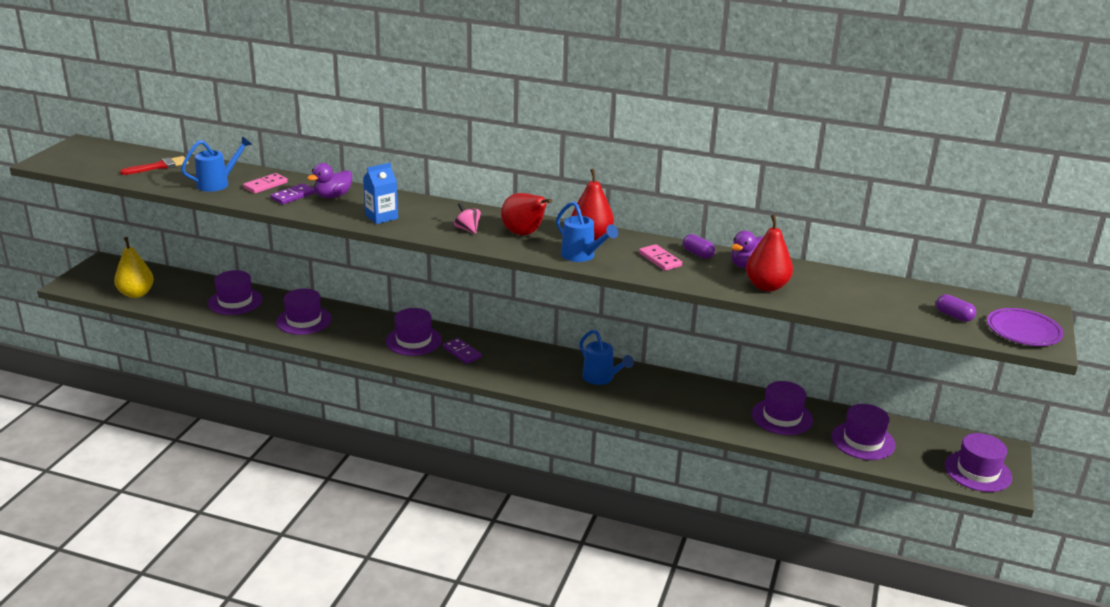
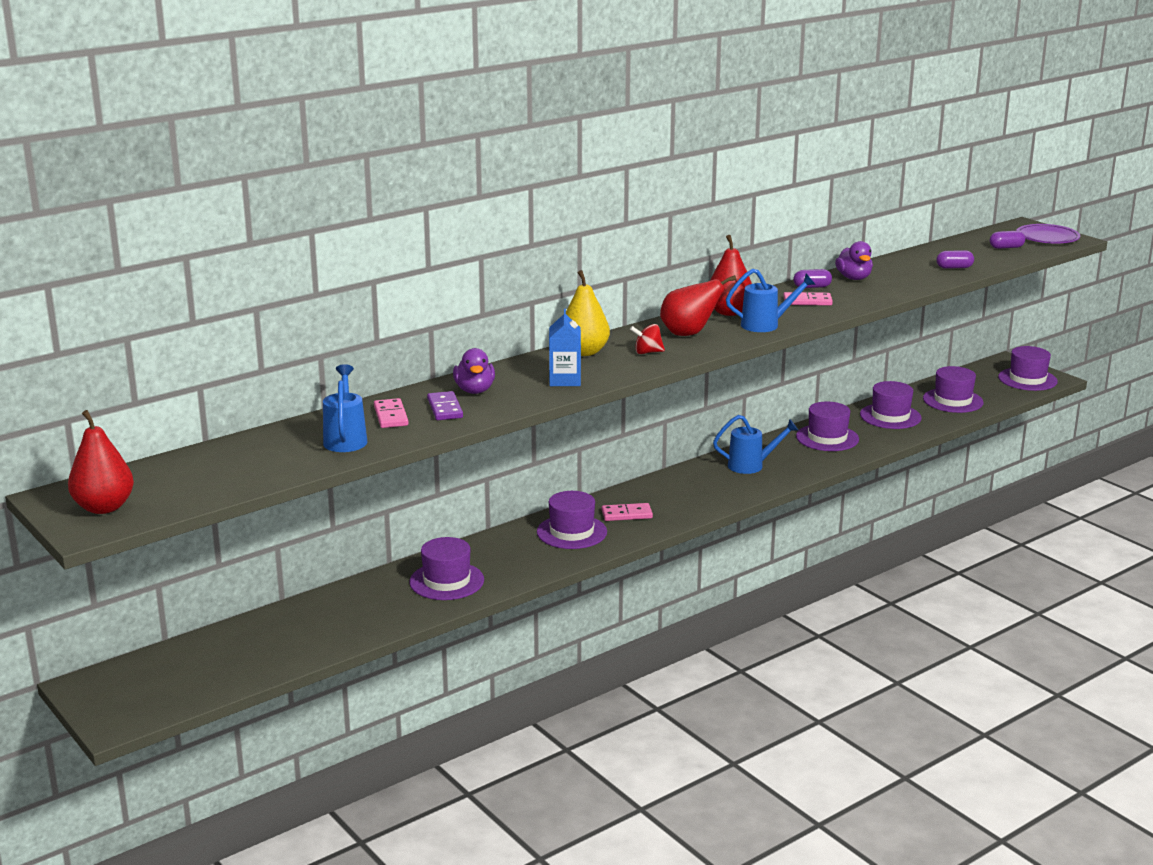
camera: 55 degrees left, 5 degrees down
(136, 294) = (221, 676): yellow pear -> yellow pear (584, 352)
(159, 166) = (231, 462): red brush -> none
(235, 301) = (340, 613): purple hat -> purple hat (827, 438)
(462, 352) = (627, 514): purple domino -> pink domino
(467, 229) = (647, 352): pink spinning top -> red spinning top
(766, 286) = (899, 282): red pear -> red pear (104, 507)
(849, 302) = (954, 267): none -> purple capsule

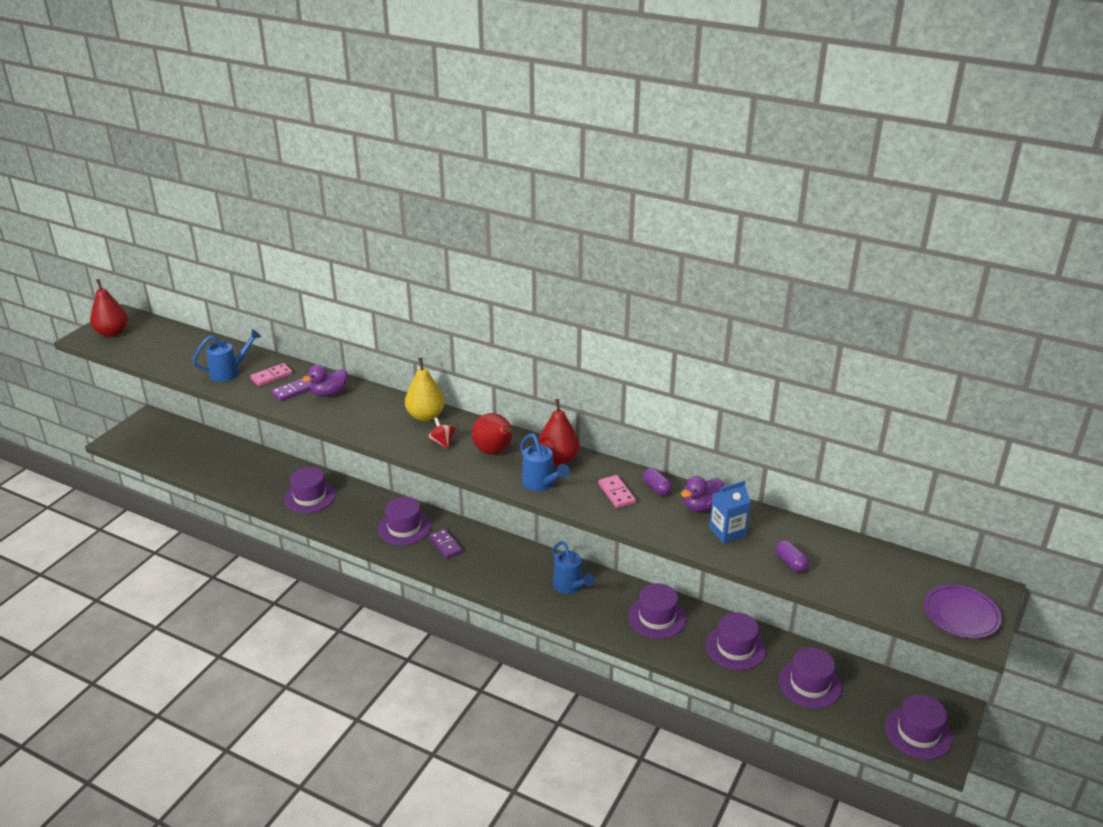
camera: 65 degrees right, 10 degrees up
(565, 380) = (366, 422): blue carton -> blue carton (727, 532)
(627, 514) = (445, 545): pink domino -> purple domino
(1006, 247) = (893, 588): purple capsule -> none

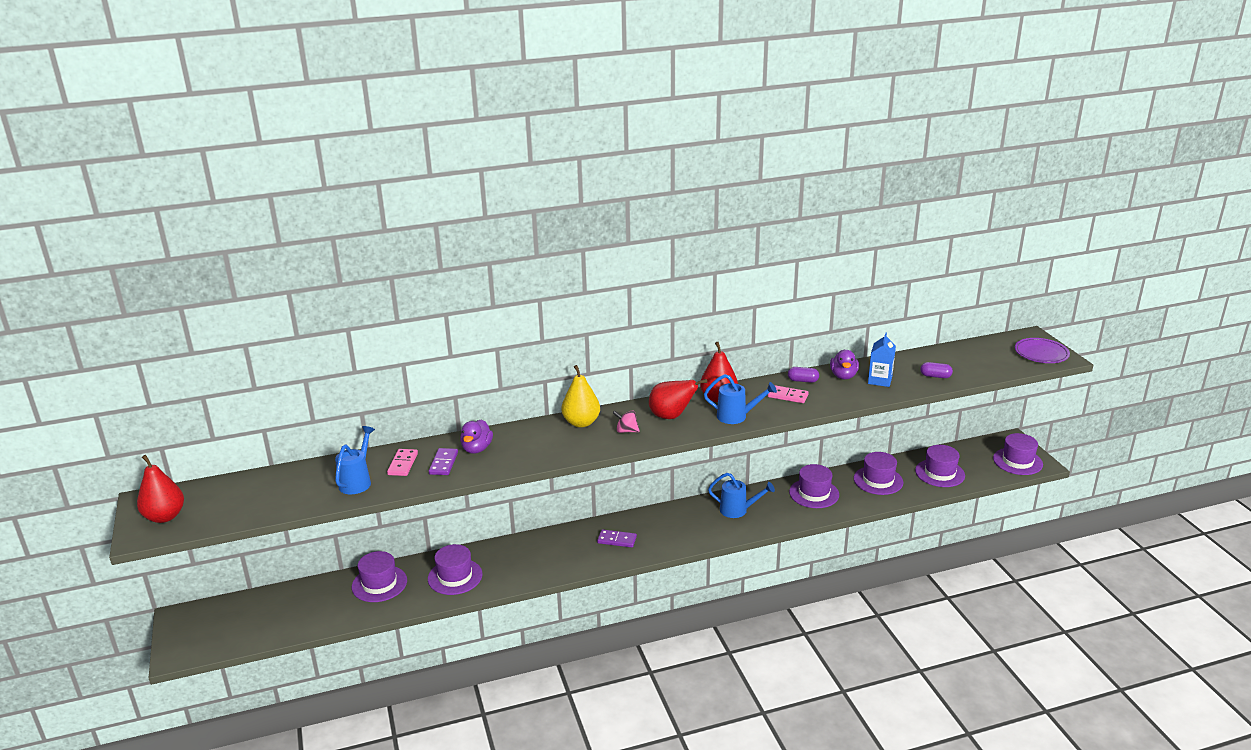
camera: 45 degrees left, 5 degrees down
(404, 527) = (567, 549): purple hat -> purple hat (379, 584)
(442, 442) = (626, 431): red spinning top -> pink spinning top

